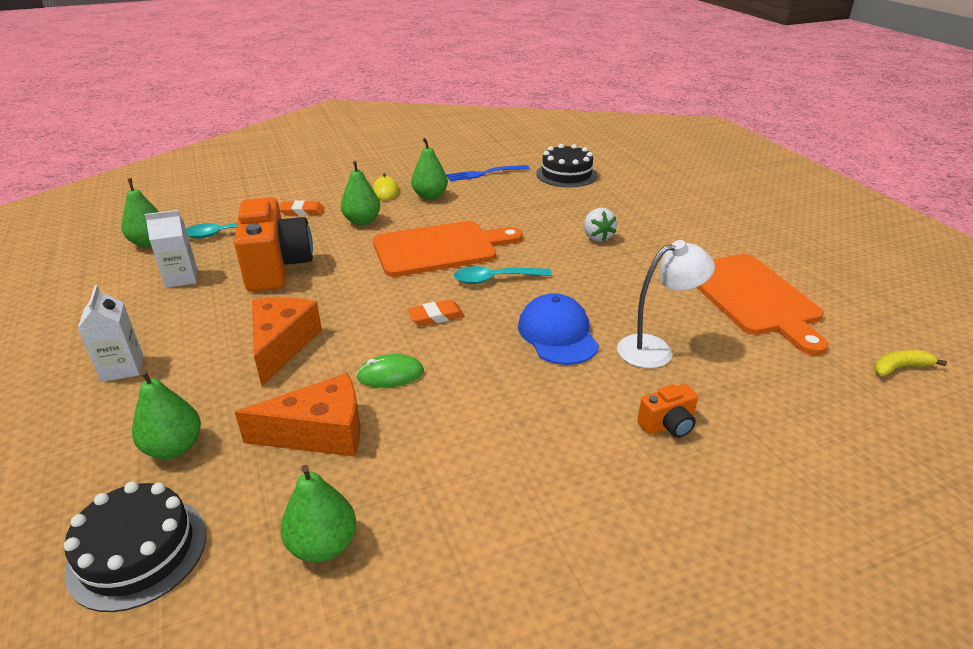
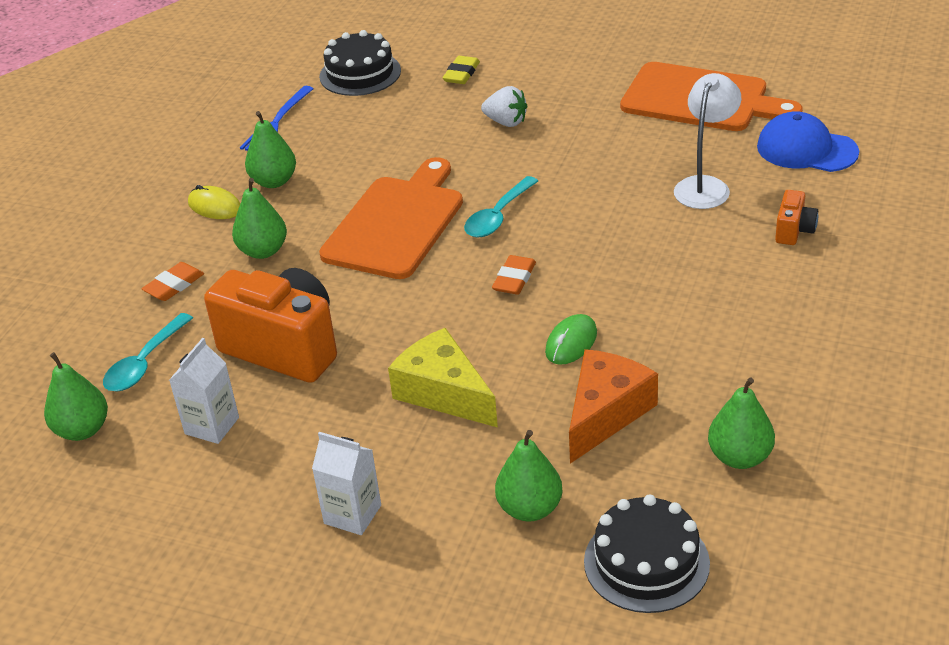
camera: 45 degrees left, 5 degrees up
(282, 345) = (444, 393): orange cheese -> yellow cheese
(557, 334) = (626, 224): blue cap -> blue cap (806, 149)
(619, 201) = (461, 73): none -> yellow eraser
(900, 368) = (853, 93): yellow banana -> none

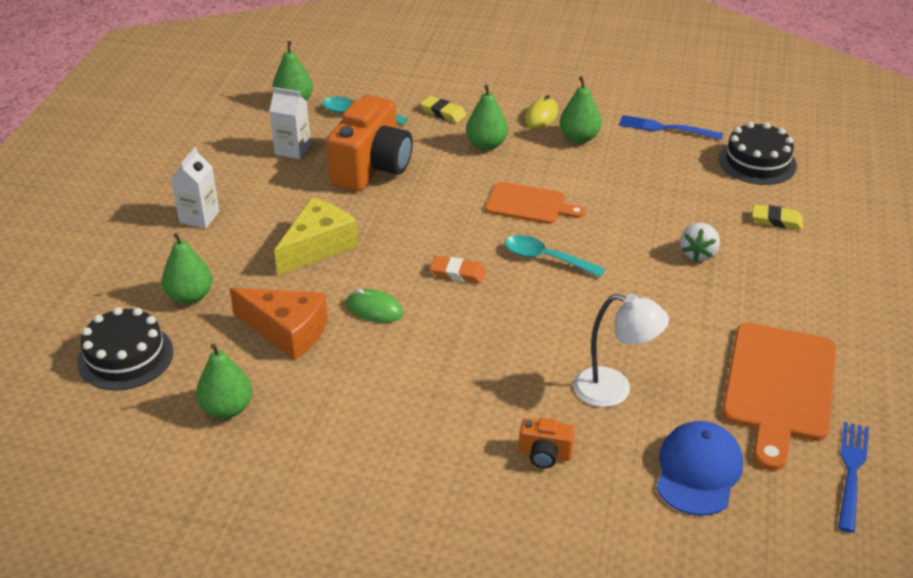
camera: 80 degrees right, 0 degrees up
(174, 285) = (443, 112): orange eraser -> yellow eraser
(396, 223) = (529, 204): orange cutting board -> orange cutting board, size x0.60
(798, 78) = (851, 471): none -> blue fork

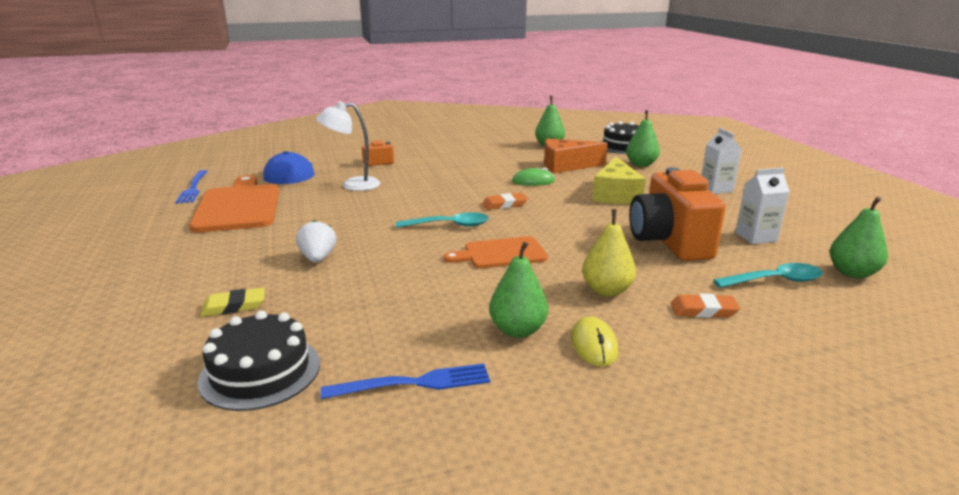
camera: 150 degrees right, 15 degrees down
(443, 112) = (703, 310): yellow eraser -> orange eraser
(486, 145) = (606, 290): green pear -> yellow pear

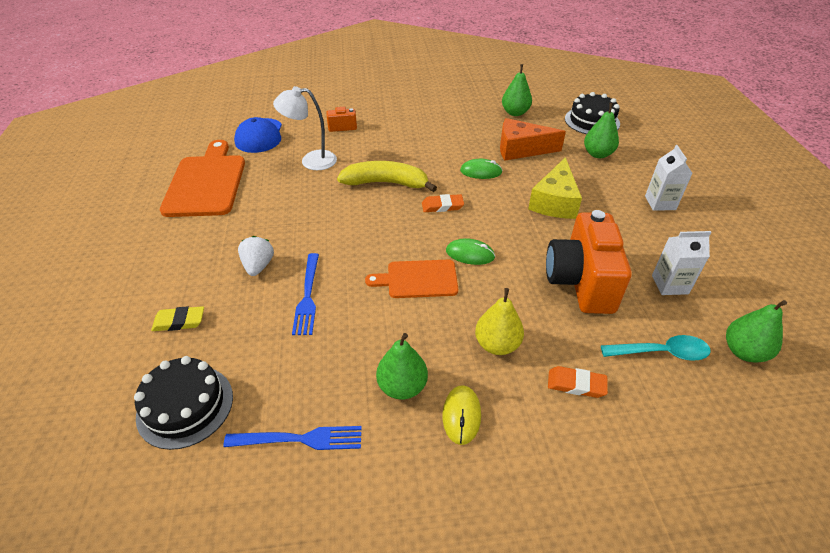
camera: 10 degrees right, 20 degrees up
(193, 188) = (172, 151): blue fork -> blue fork (307, 297)
(439, 194) = (386, 183): none -> yellow banana
(449, 225) = (383, 232): turquoise spoon -> none
(548, 233) = (470, 254): none -> green mouse

